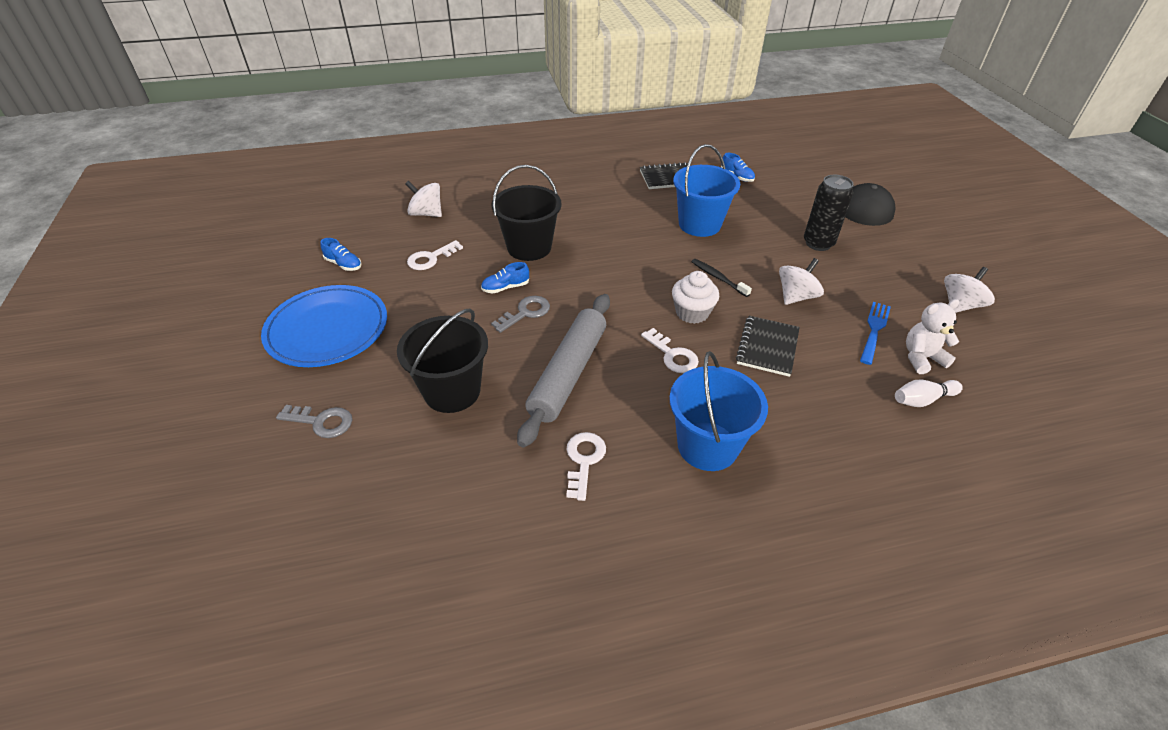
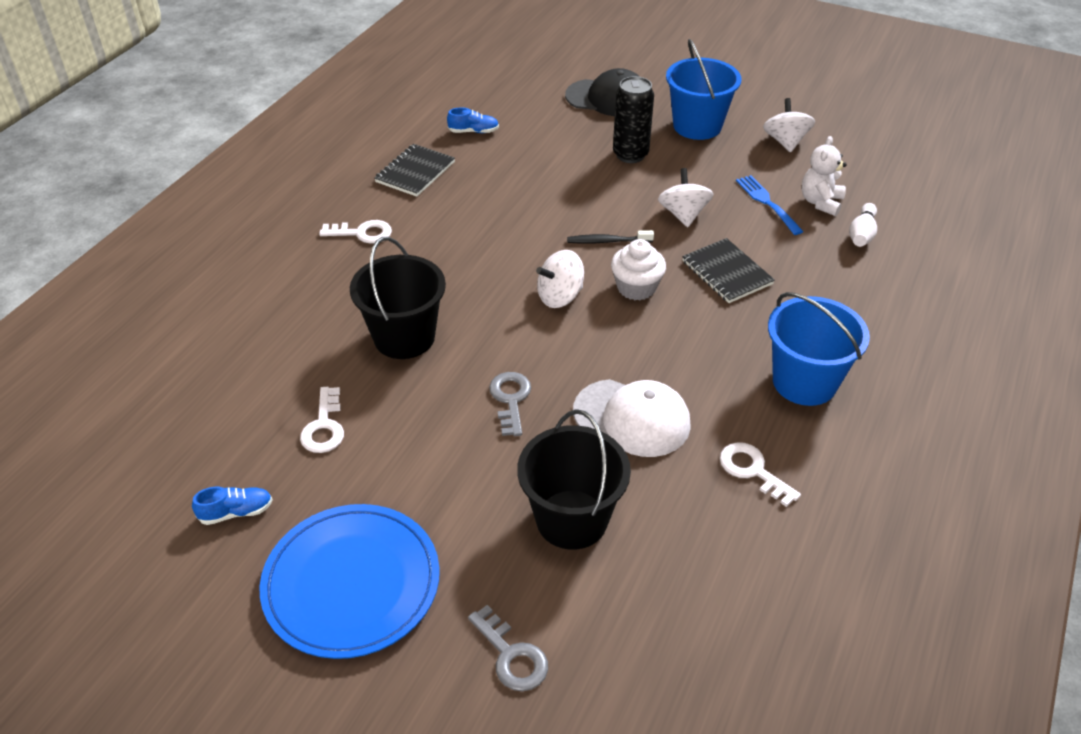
camera: 50 degrees left, 0 degrees up
(322, 422) = (512, 656): grey key -> grey key turned 90 degrees clockwise
(426, 214) = (227, 387): white spinning top -> white spinning top (560, 296)
(505, 287) = (452, 392): blue shoe -> none
(568, 373) = (632, 418): grey rolling pin -> white cap
(673, 355) = (678, 335): white key -> white key (362, 233)
(699, 224) = (516, 202): blue bucket -> blue bucket (697, 126)

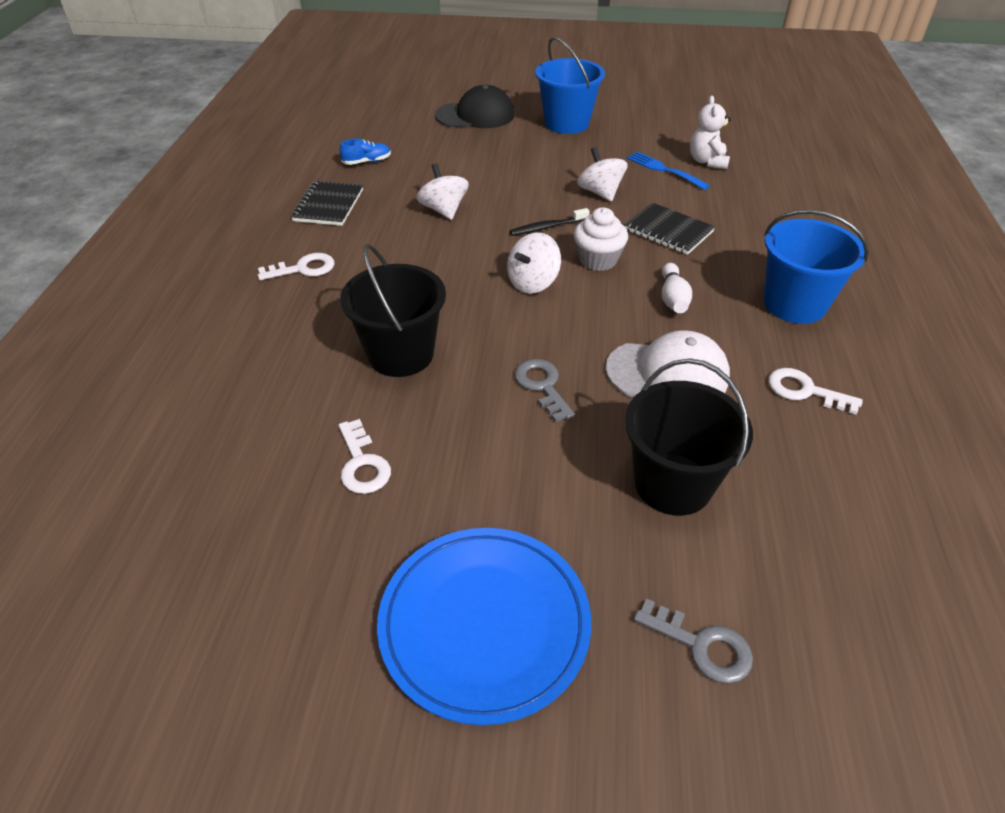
camera: 20 degrees left, 0 degrees up
(236, 512) = (307, 586): blue shoe -> none
(630, 155) = (523, 155): black can -> none
(785, 142) = (647, 122): white spinning top -> white spinning top (443, 210)
(861, 234) = (756, 178): white bowling pin -> white bowling pin (673, 298)

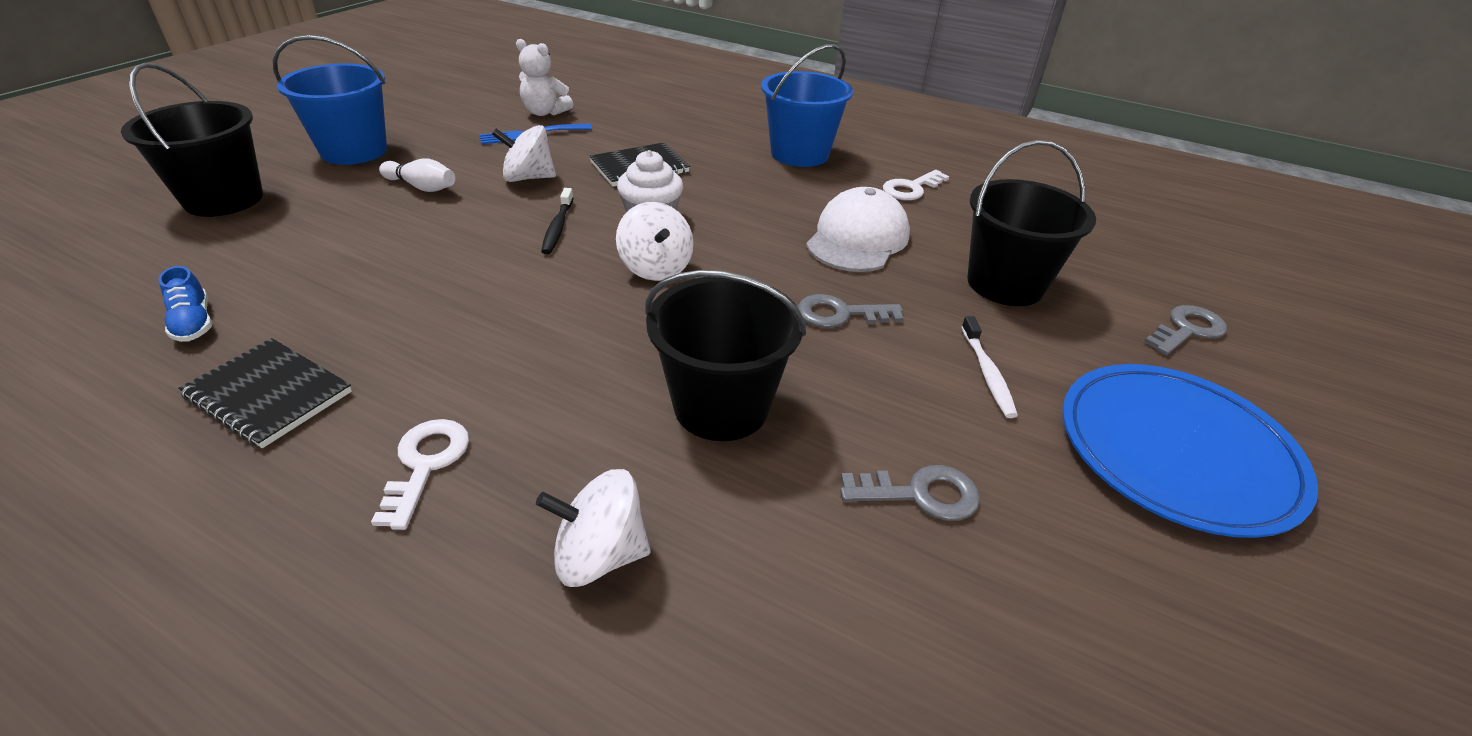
camera: 70 degrees left, 5 degrees down
(362, 464) = (920, 494): white key -> grey key
(367, 162) = (194, 323): blue shoe -> blue shoe turned 150 degrees clockwise
(443, 210) = (430, 288): white spinning top -> white spinning top (599, 555)
(475, 115) = (224, 199): black cap -> black bucket
(519, 485) = (987, 373): none -> white toothbrush
(673, 298) = (749, 200): white bowling pin -> white bowling pin (421, 187)

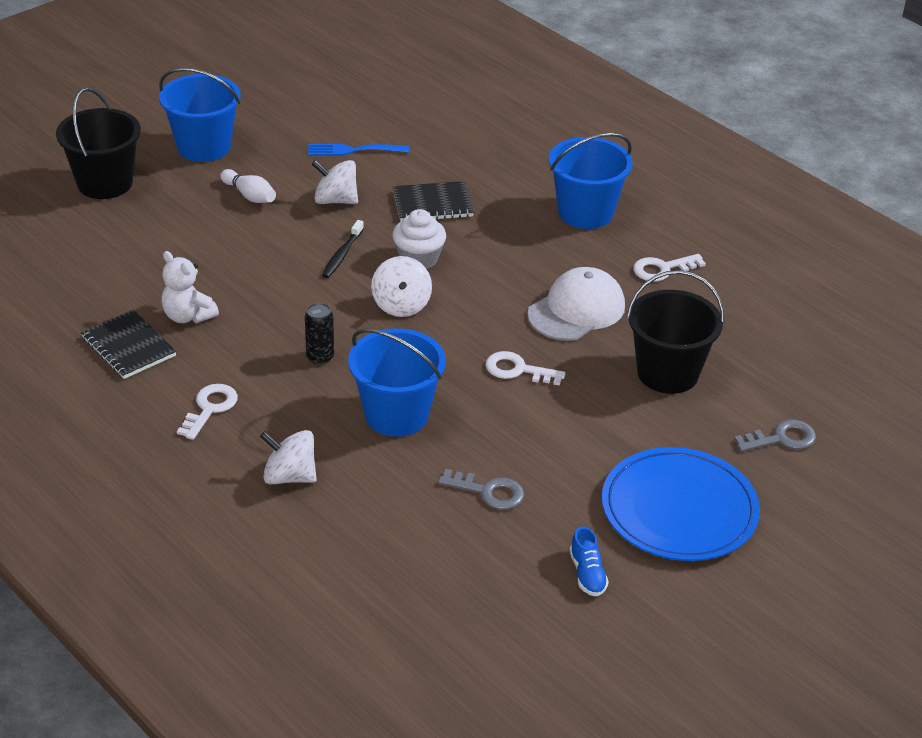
camera: 20 degrees right, 0 degrees up
(194, 323) = (86, 287): blue shoe -> blue shoe (587, 574)
(545, 112) = (374, 123): white teddy bear -> white teddy bear (188, 316)
(577, 350) = (320, 357): none -> black can
(721, 406) = (396, 415): black bucket -> blue bucket
(840, 314) = (517, 370): grey key -> white key
(987, 373) = (593, 434): white toothbrush -> none

